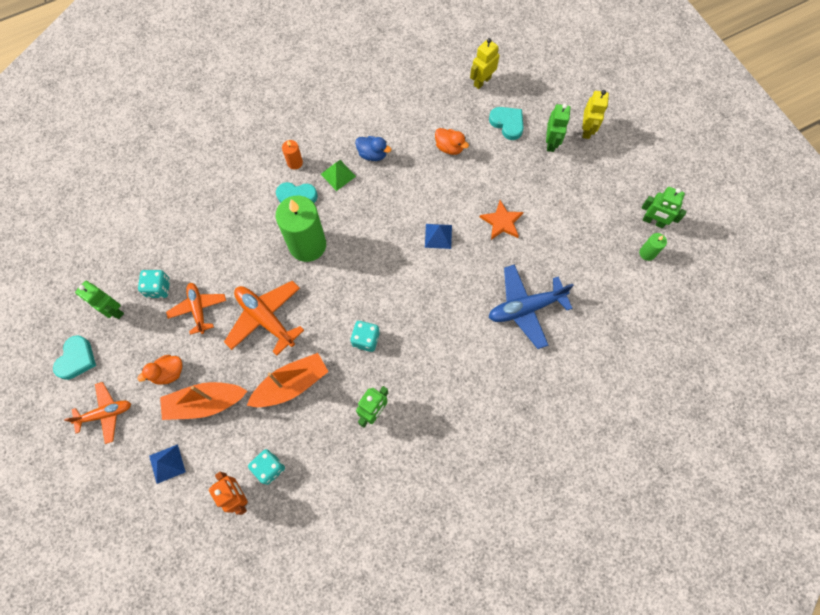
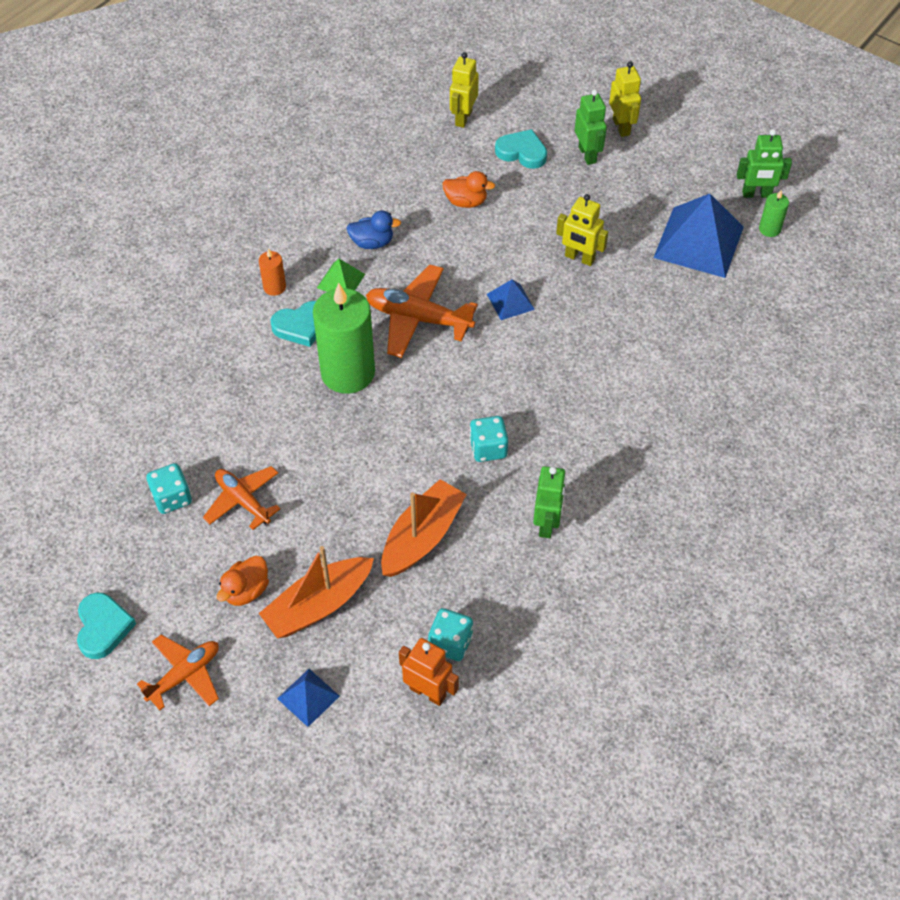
camera: 25 degrees left, 15 degrees down
(113, 310) = (122, 549): green robot -> none
(265, 318) = (342, 476): orange plane -> orange plane (418, 319)
(502, 222) = (579, 258): orange star -> yellow robot
(525, 308) = (664, 339): blue plane -> none
(591, 243) = (699, 242): none -> blue pyramid

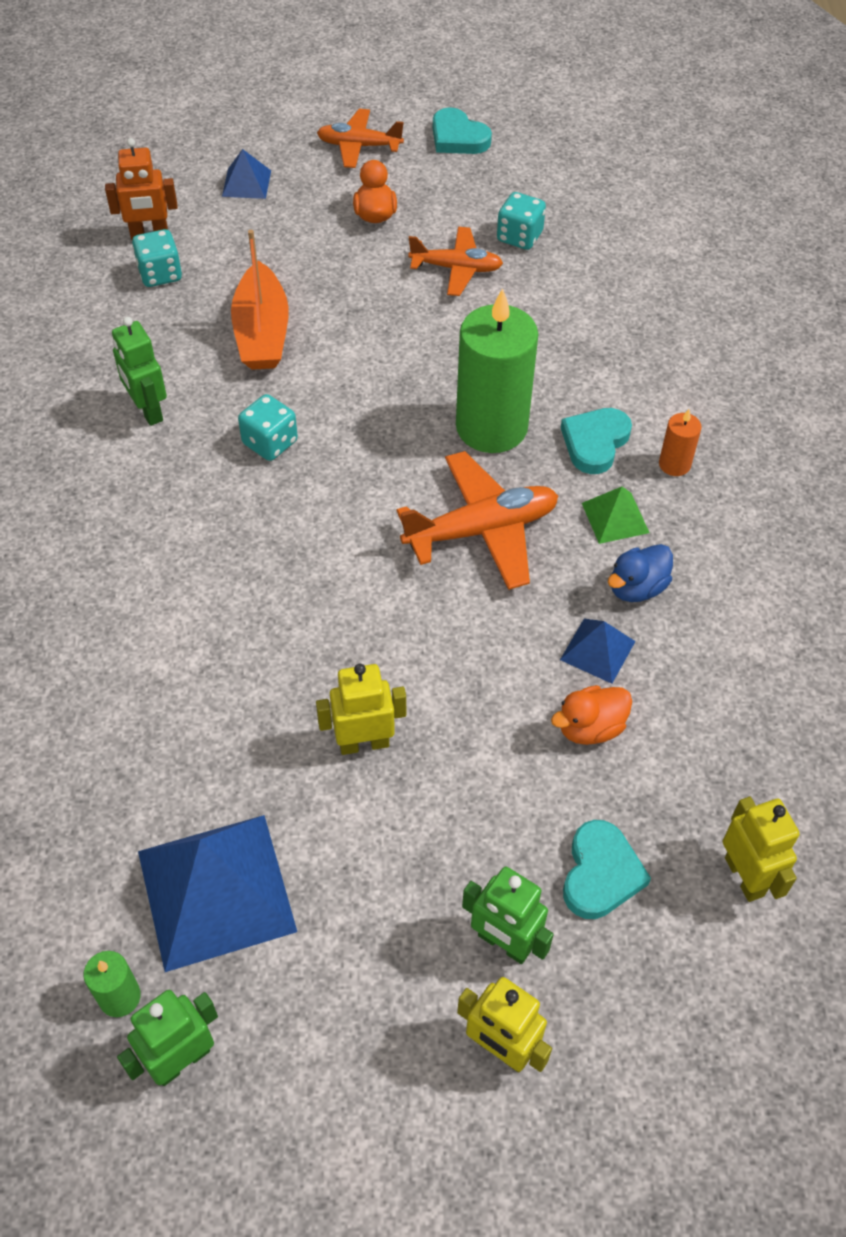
camera: 140 degrees right, 0 degrees up
(185, 675) = (359, 146): orange plane -> orange plane turned 90 degrees clockwise
(318, 605) = (303, 238): orange boat -> none
(510, 301) = (397, 621): blue pyramid -> blue pyramid (597, 650)
(522, 152) = (600, 874): turquoise heart -> turquoise heart turned 60 degrees counterclockwise

